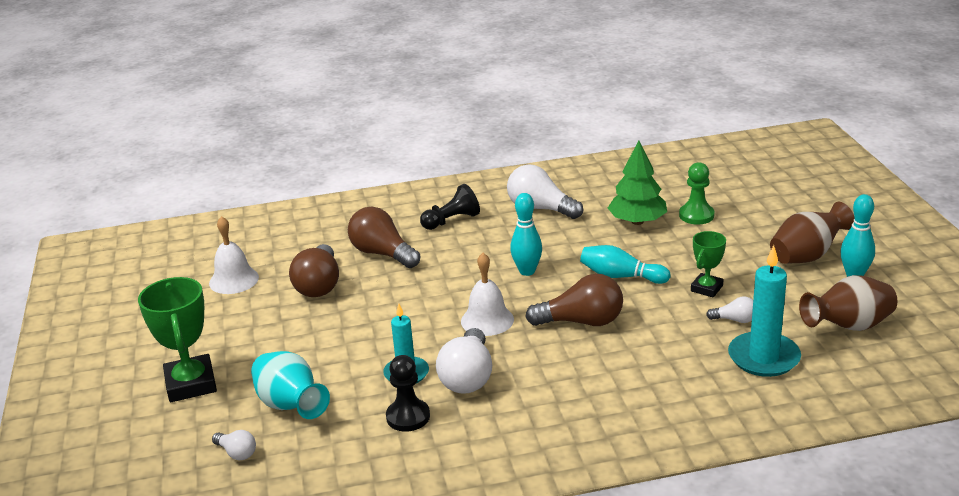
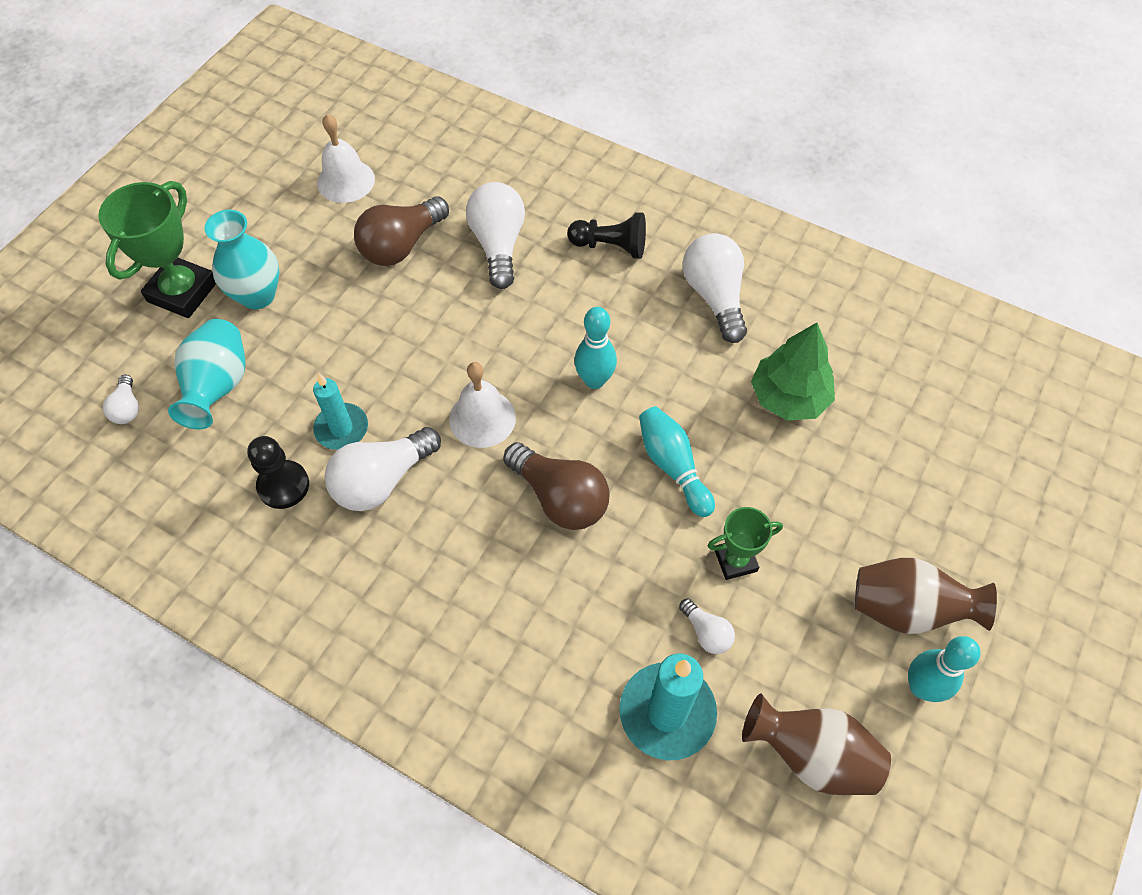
camera: 40 degrees right, 30 degrees up
(252, 355) = (257, 295): none -> turquoise vase
(382, 254) = (498, 245): brown light bulb -> white light bulb
(696, 215) = (864, 440): green pawn -> none

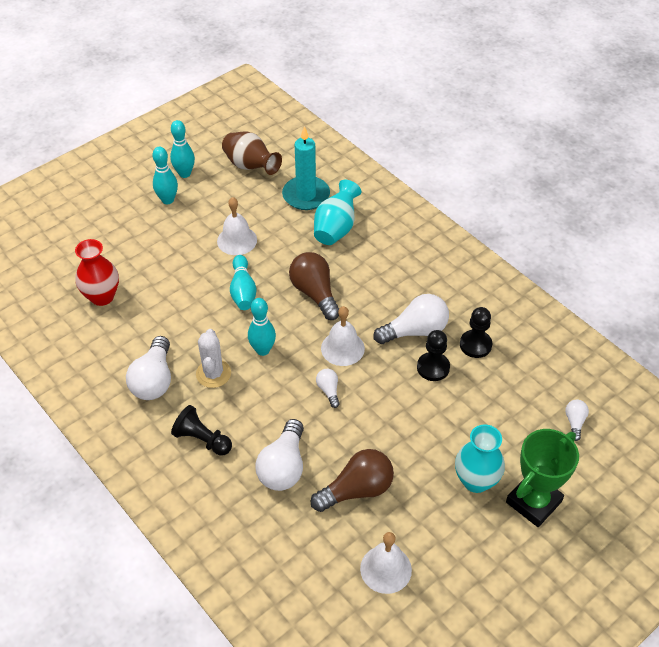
camera: 160 degrees left, 10 degrees down
(219, 387) = (511, 418): turquoise vase -> turquoise vase (336, 228)
(341, 428) = (433, 367): turquoise candle -> black pawn
(643, 327) = (213, 374): none -> white cactus
(706, 632) = (270, 217): white light bulb -> white light bulb (328, 390)
(735, 560) = (237, 240): green trophy -> white bell
(789, 397) = (152, 306): green tree -> none
(870, 390) = (102, 296): none -> red vase
(906, 609) = (168, 200): brown vase -> turquoise bowling pin

